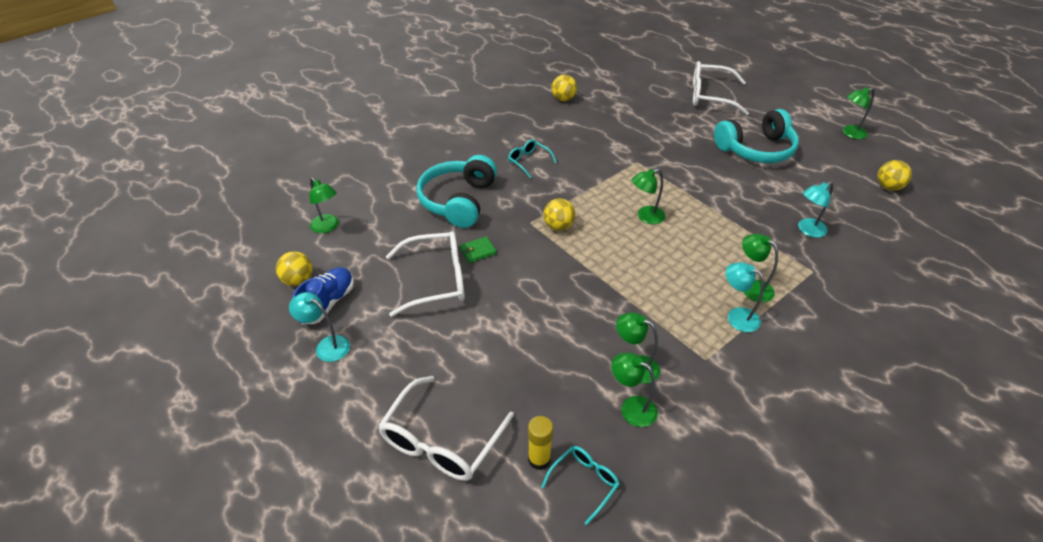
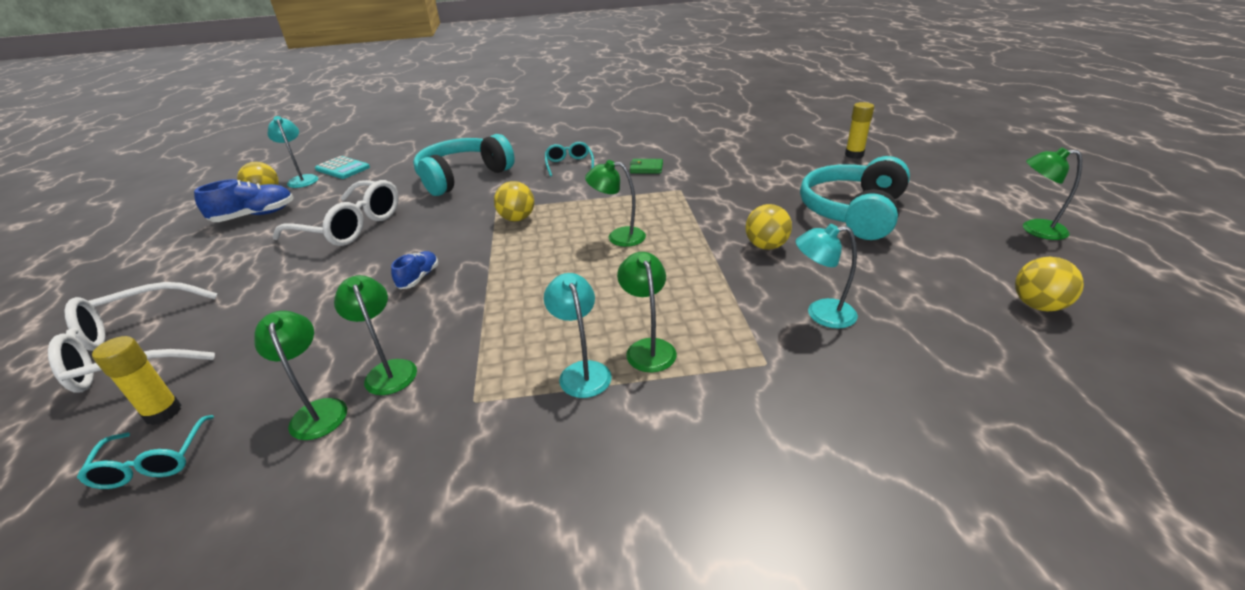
camera: 35 degrees right, 10 degrees down
(327, 345) = (203, 243): turquoise lamp -> turquoise lamp (302, 179)
(328, 227) = (342, 168): green lamp -> turquoise calculator
(478, 251) = (417, 216): green wallet -> green wallet (646, 168)
(559, 300) = (419, 278): none -> blue shoe
(563, 99) = (675, 128): yellow ball -> yellow ball (766, 246)
(584, 482) = (153, 462): turquoise glasses -> turquoise glasses turned 90 degrees clockwise
(710, 96) = (854, 155): white glasses -> yellow glue stick
(756, 149) = (853, 212): turquoise headphones -> turquoise headphones turned 105 degrees clockwise

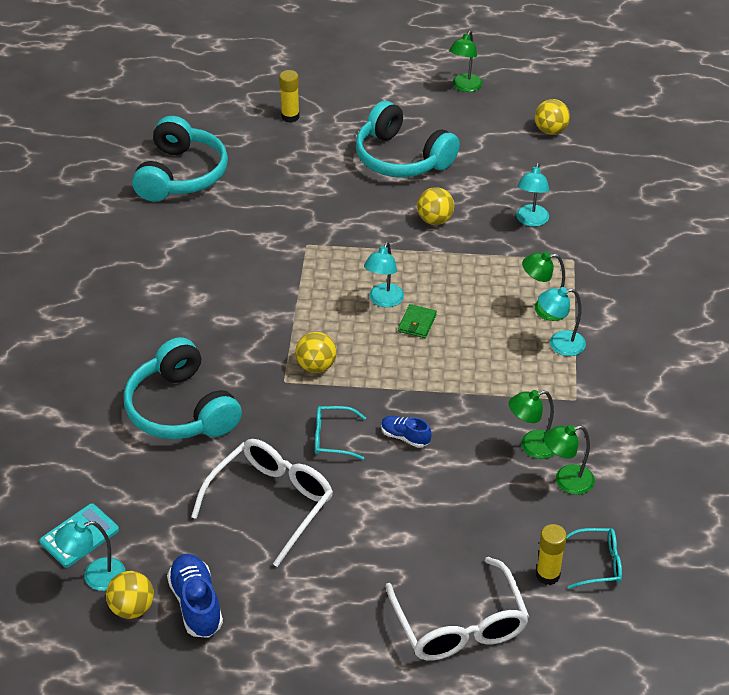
camera: 80 degrees left, 10 degrees up
(569, 164) = (197, 315): turquoise glasses -> turquoise glasses (333, 438)
(618, 237) = (383, 301): green lamp -> turquoise lamp
(646, 168) = (242, 258): green wallet -> green wallet (417, 323)
(732, 132) = (181, 175): none -> turquoise headphones

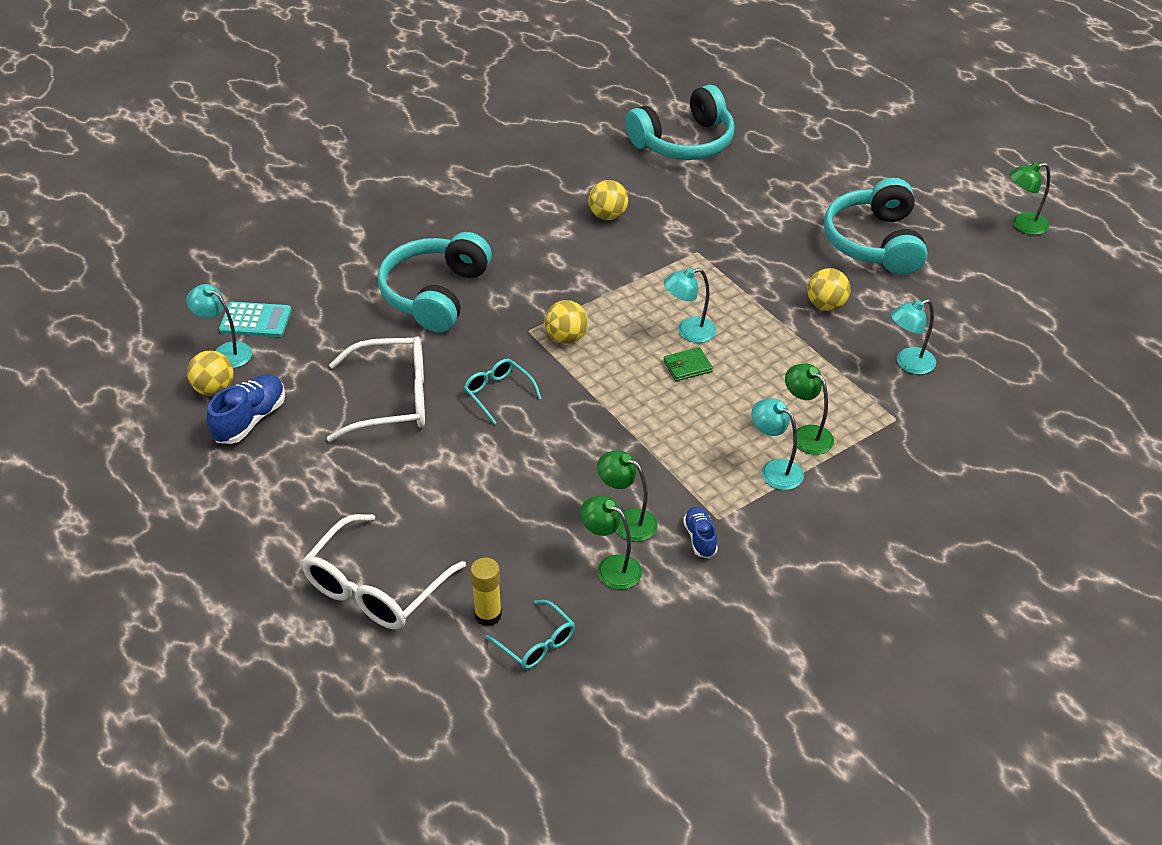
camera: 50 degrees right, 0 degrees up
(290, 117) = (833, 154): yellow glue stick -> none
(405, 437) = (547, 435): blue shoe -> blue shoe (700, 538)
(550, 130) = (1047, 309): yellow ball -> yellow ball (608, 216)

